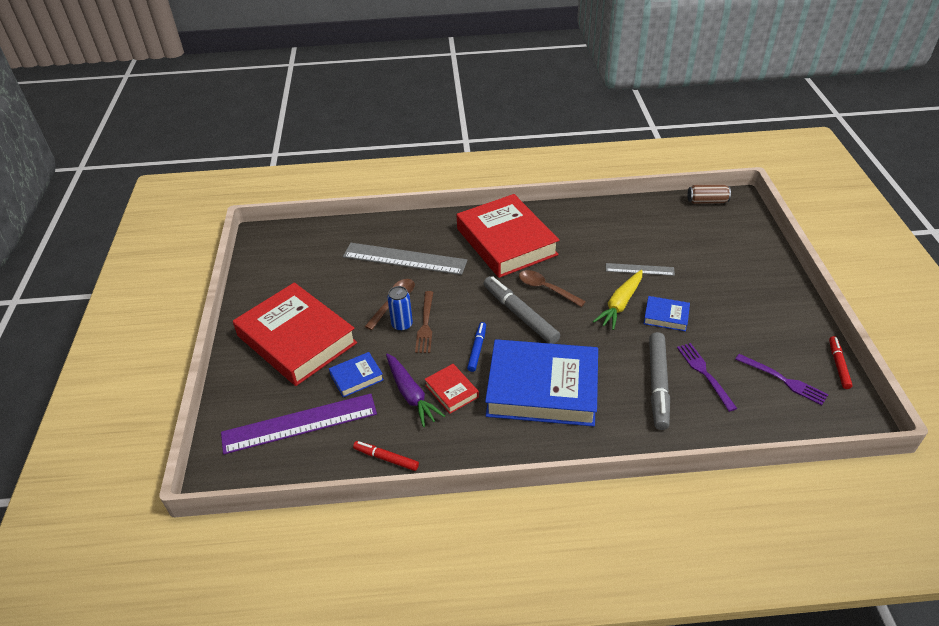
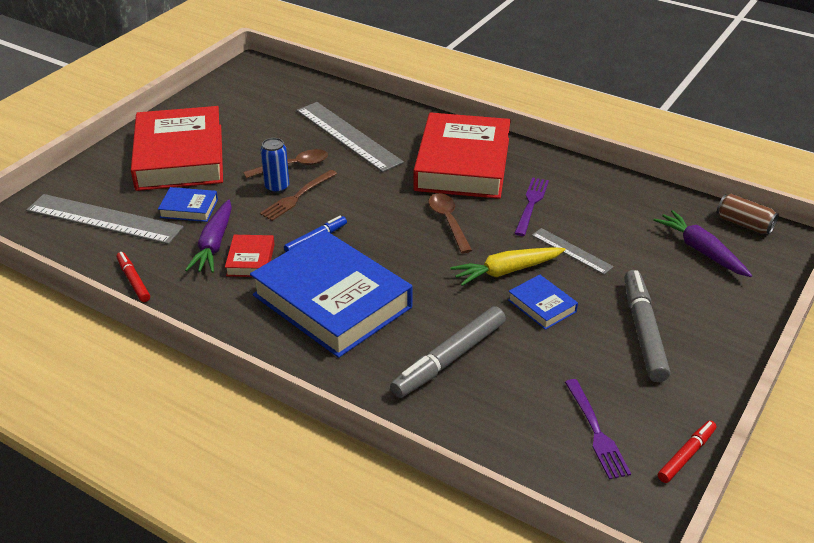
camera: 35 degrees right, 5 degrees down
(299, 423) = (104, 219): purple ruler -> grey ruler
(520, 314) = (393, 231): grey marker -> grey marker (643, 331)
(704, 373) = (513, 377): purple fork -> purple fork (531, 204)
(705, 231) = (701, 251): none -> purple carrot

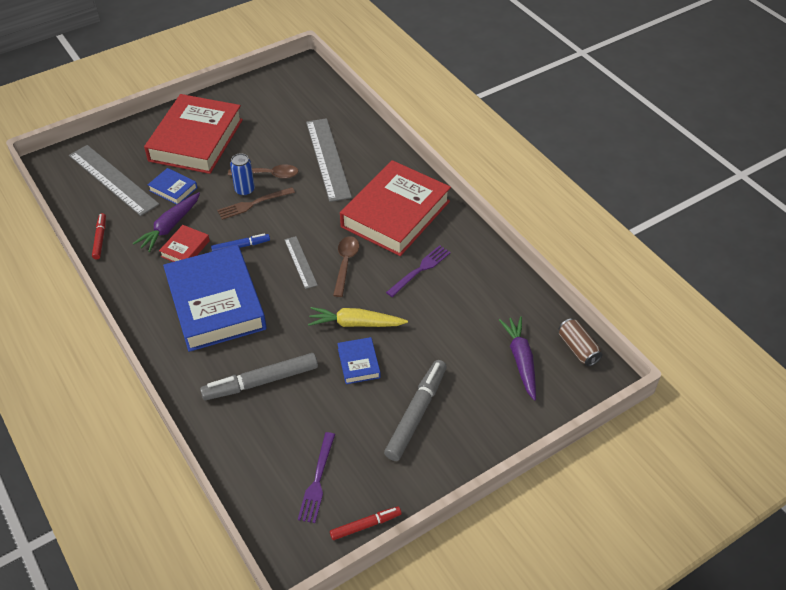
camera: 25 degrees right, 10 degrees up
(571, 251) = (418, 323): grey ruler -> grey ruler (300, 262)

